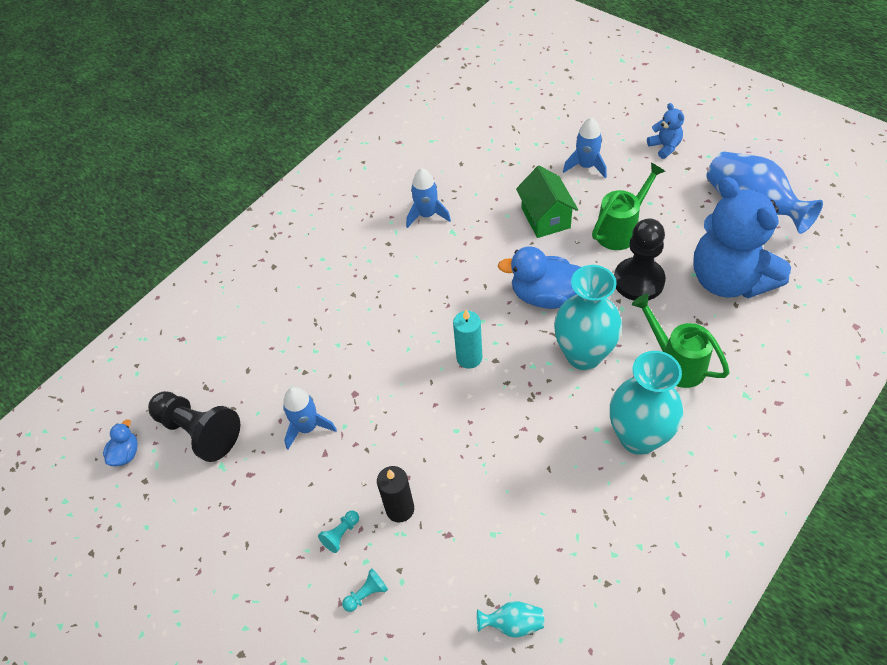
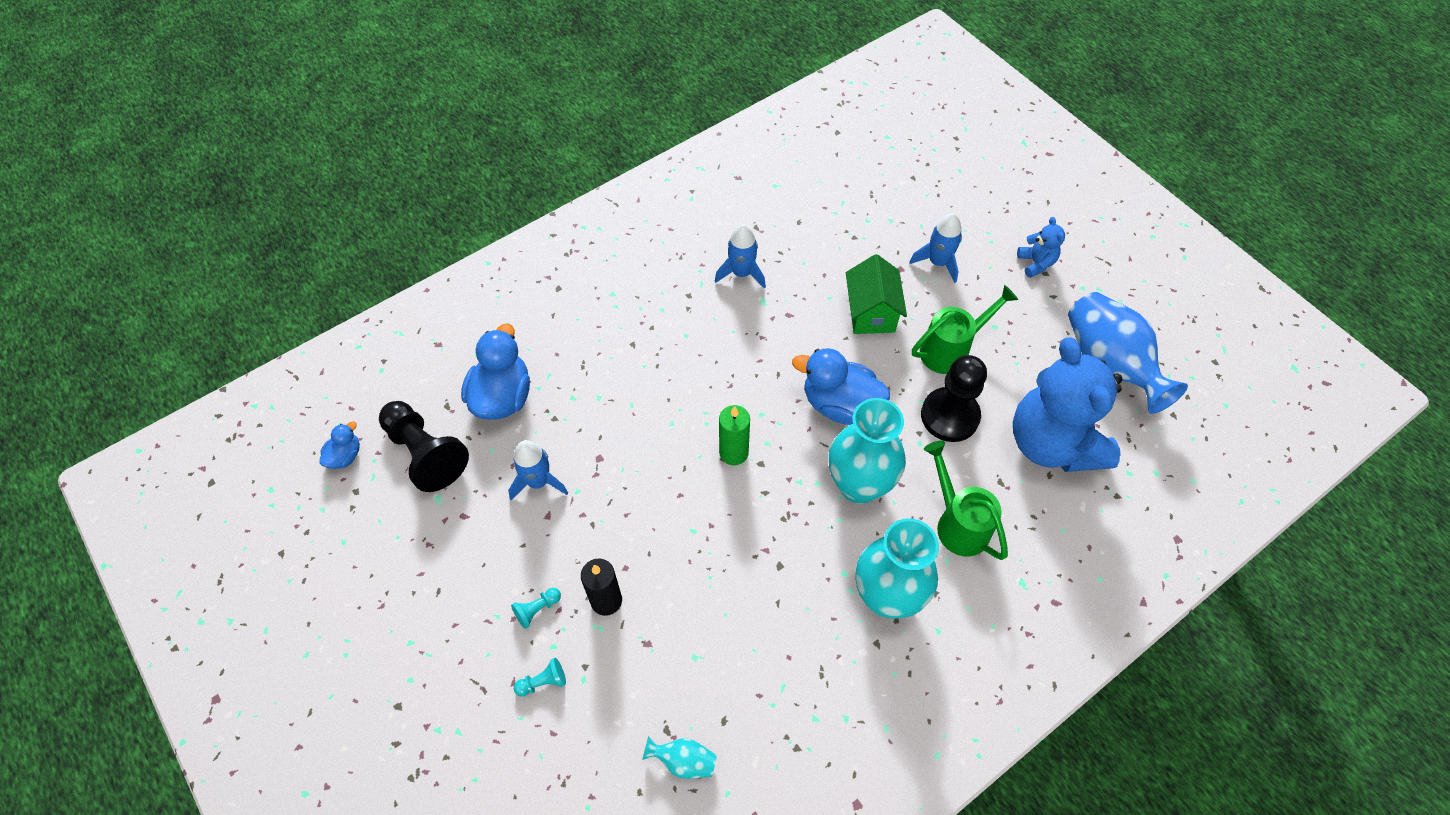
camera: 10 degrees right, 5 degrees up
(253, 366) = (502, 397): none -> blue duck
(469, 358) = (733, 452): turquoise candle -> green candle

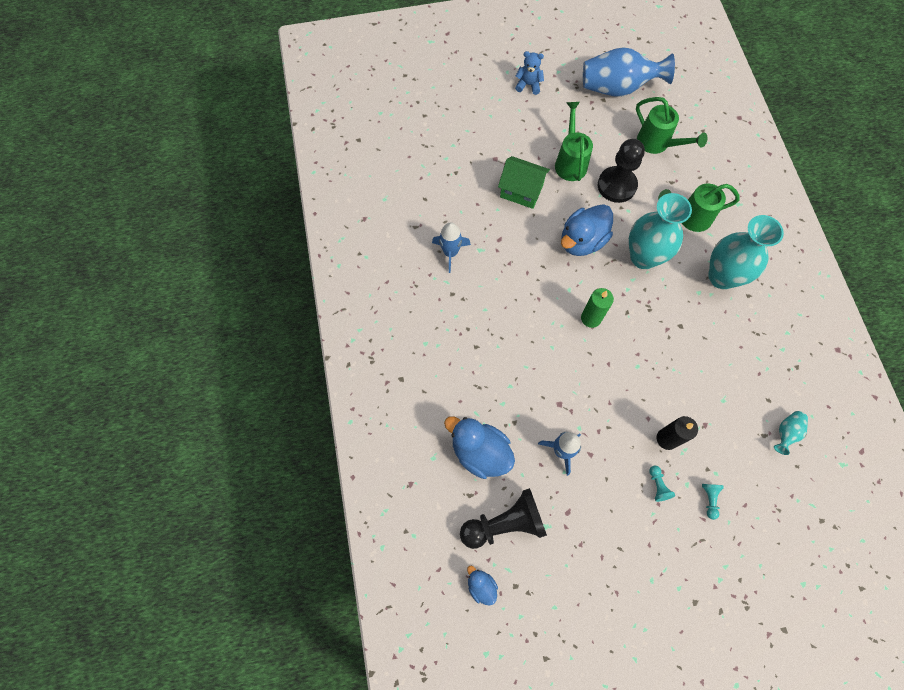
camera: 65 degrees left, 10 degrees up
(938, 262) = (501, 136): blue rocket -> none
(1052, 443) = (657, 143): blue teddy bear -> green watering can

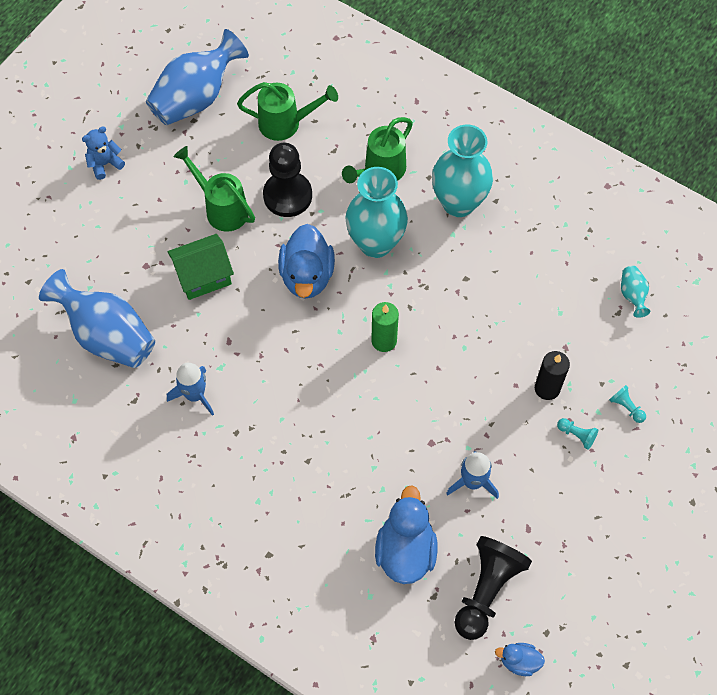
camera: 45 degrees left, 5 degrees down
(436, 179) = (107, 335): none -> blue vase
(480, 452) = (405, 550): blue duck -> blue duck turned 105 degrees clockwise

